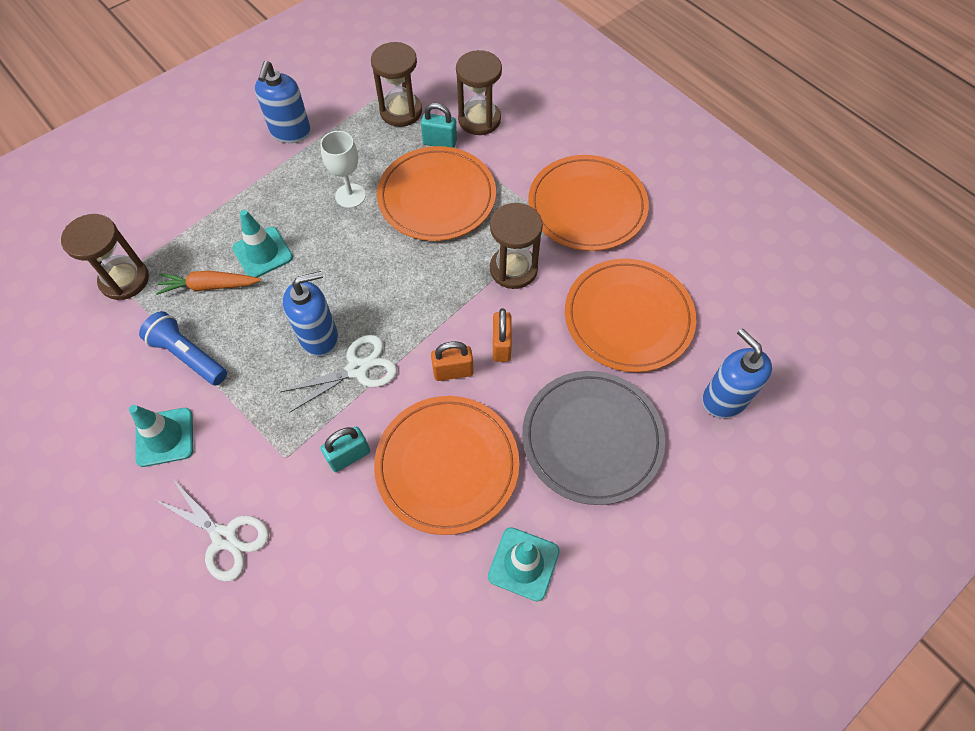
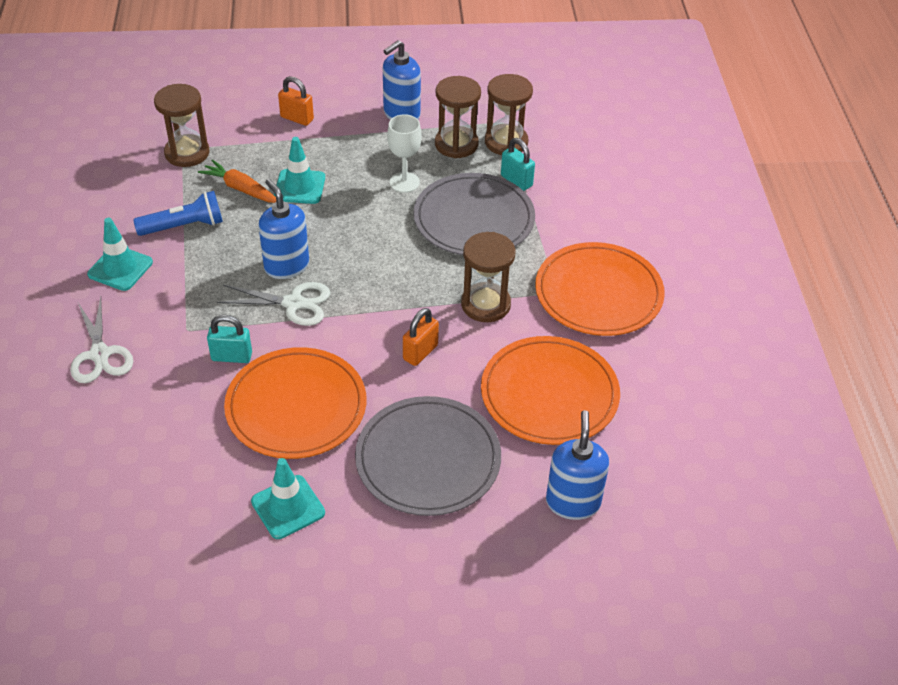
camera: 35 degrees right, 15 degrees down
(189, 356) = (184, 226): blue flashlight -> blue flashlight turned 90 degrees clockwise
(319, 336) = (286, 266): blue soap dispenser -> blue soap dispenser turned 135 degrees counterclockwise
(437, 197) = (474, 219): orange plate -> grey plate
(453, 371) = (364, 347): orange padlock -> orange padlock (297, 118)
(479, 120) = (568, 181): brown hourglass -> brown hourglass (456, 144)

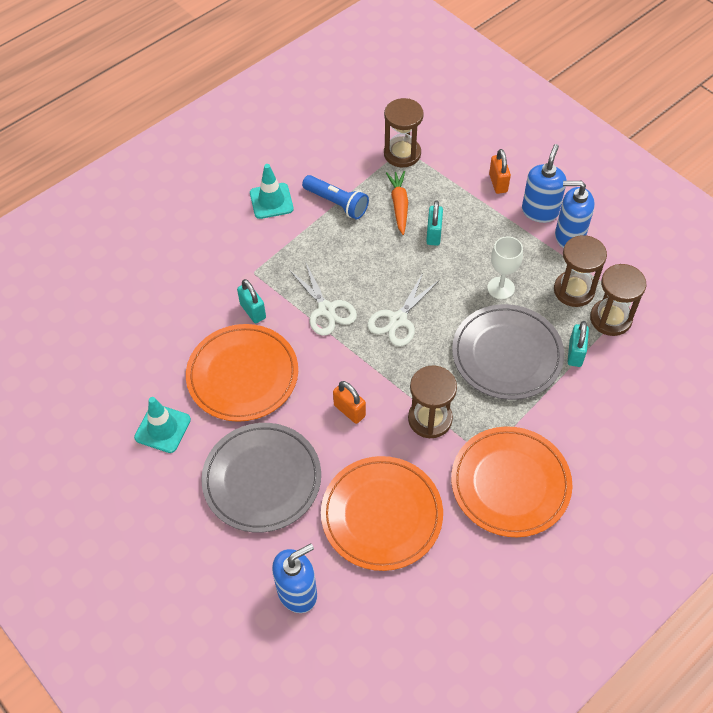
camera: 55 degrees right, 10 degrees up
(100, 354) = (196, 246): white scissors -> white scissors (398, 320)
(286, 266) = (355, 281): blue soap dispenser -> blue soap dispenser (540, 211)
(300, 187) = (434, 234): turquoise traffic cone -> turquoise padlock
(420, 352) = (349, 410): orange padlock -> orange padlock turned 45 degrees clockwise

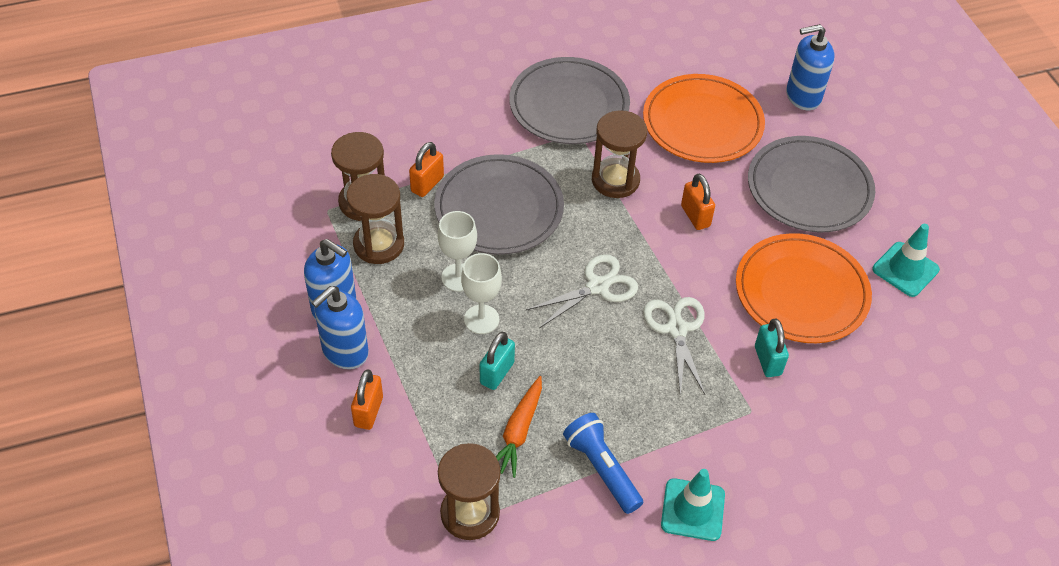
camera: 160 degrees left, 5 degrees down
(466, 265) = (481, 319): none -> white goblet
(510, 483) = (569, 105): orange plate -> grey plate
(575, 353) = (427, 184): turquoise padlock -> orange padlock

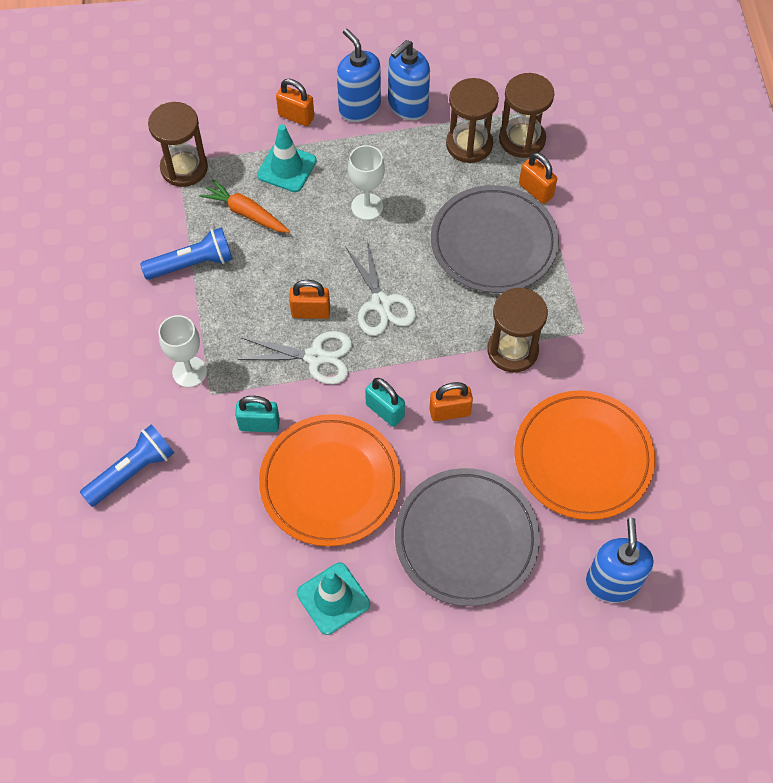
camera: 105 degrees right, 10 degrees up
(458, 277) = (417, 197): white goblet -> white goblet (189, 372)
(497, 373) = (308, 208): turquoise padlock -> turquoise padlock (385, 411)
(569, 105) = (628, 332): grey plate -> none
(626, 344) = (310, 312): none -> orange padlock
(692, 510) = (133, 320): turquoise traffic cone -> turquoise traffic cone (287, 168)
(864, 459) = (132, 472): none -> blue flashlight

